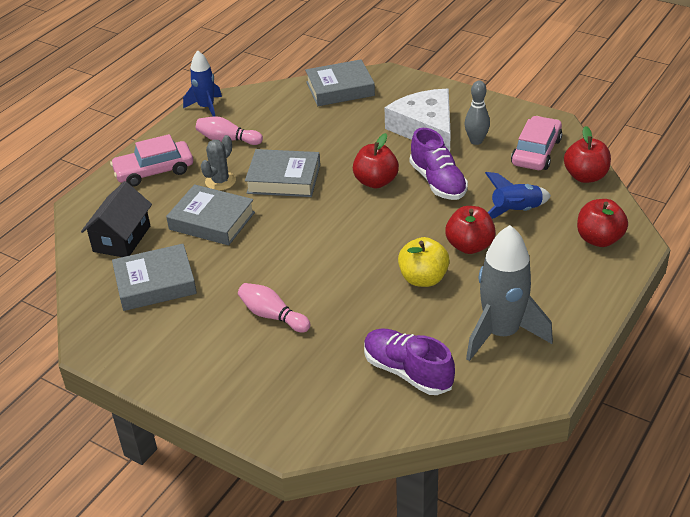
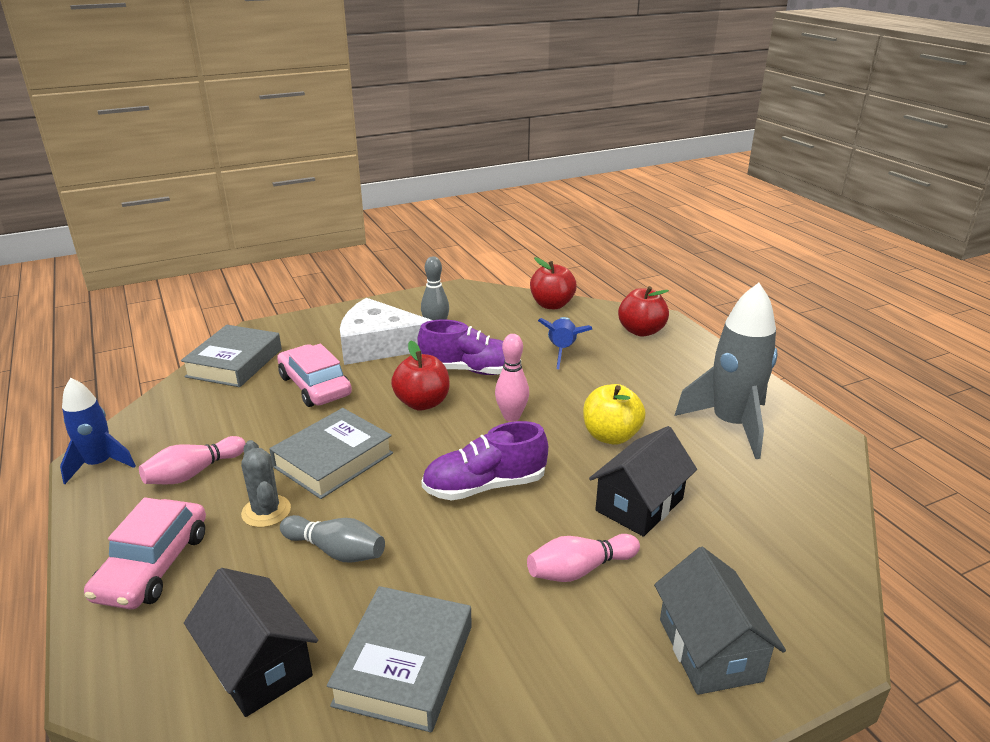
camera: 60 degrees left, 10 degrees down
(212, 221) = (336, 551): grey book -> grey bowling pin
(249, 390) = (709, 649): none -> grey house
(357, 319) = (639, 504): none -> black house
(400, 225) = (511, 416): none -> pink bowling pin
(407, 372) = (753, 504): purple shoe -> purple shoe (484, 486)
(469, 246) = (586, 391): red apple -> none
(536, 152) = (491, 310): pink car -> pink car (315, 386)

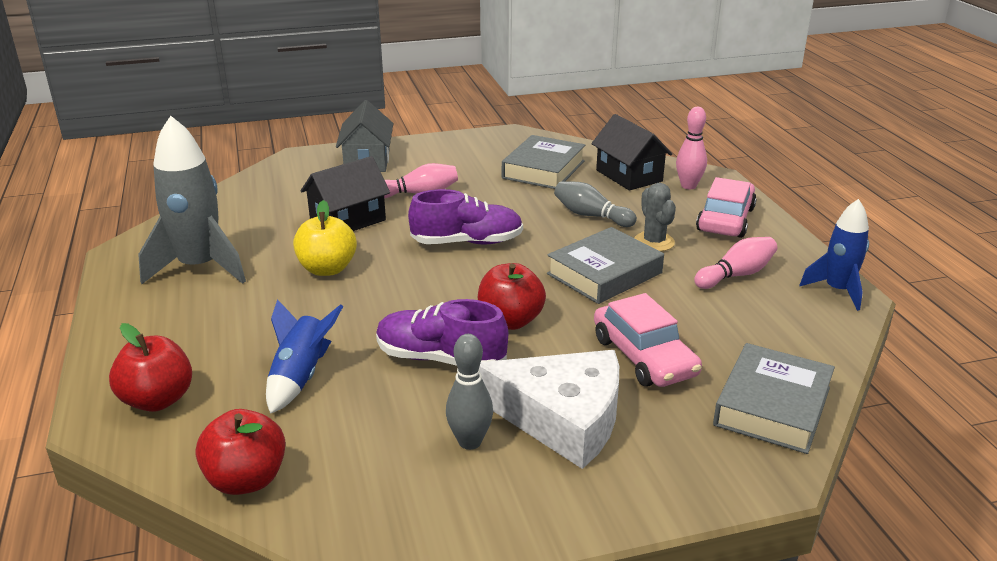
camera: 170 degrees left, 0 degrees up
(511, 416) = (416, 296): pink bowling pin -> pink bowling pin (688, 186)

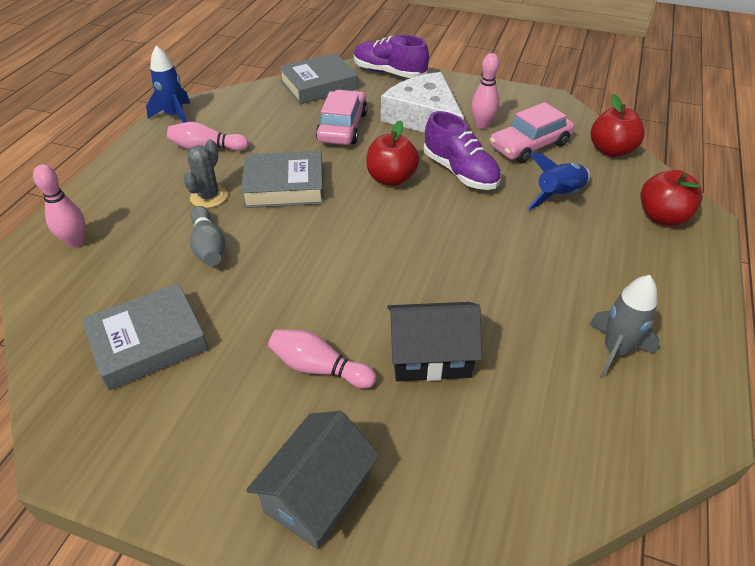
camera: 145 degrees left, 15 degrees up
(200, 267) = (615, 350): grey rocket -> grey rocket, size x0.61
(327, 269) = (491, 289): yellow apple -> none
(467, 242) = (345, 265): purple shoe -> purple shoe (389, 72)
(470, 442) = (482, 125): grey bowling pin -> pink bowling pin
(629, 176) = (93, 284): black house -> none
(725, 219) = (124, 192): pink car -> pink car (529, 145)

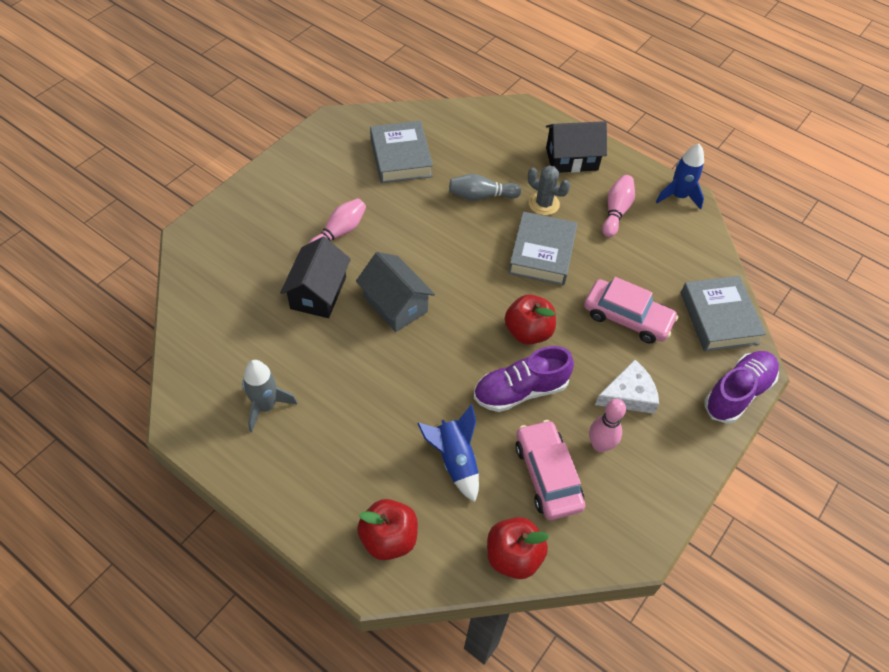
camera: 105 degrees right, 10 degrees up
(76, 242) = (514, 129): pink bowling pin -> none
(128, 188) = (571, 159): none -> black house
(317, 494) = (255, 213): grey house -> grey house (395, 304)
(424, 117) = (629, 395): white cheese -> white cheese, size x0.61

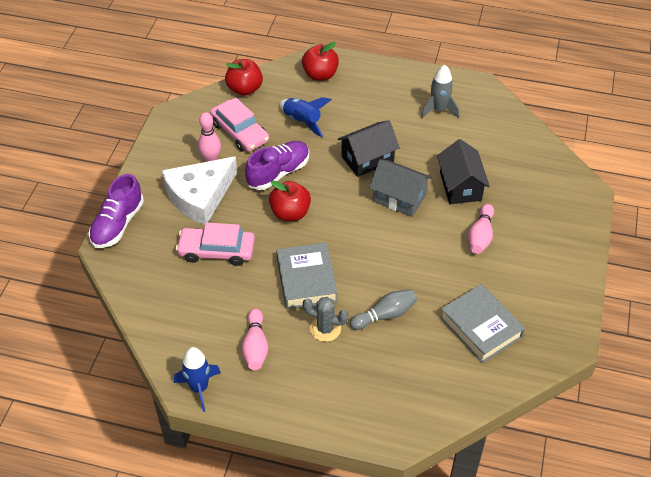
camera: 160 degrees right, 5 degrees down
(571, 159) = (319, 391): black house -> black house (367, 159)
(629, 395) = (200, 196): white cheese -> white cheese, size x1.65
(719, 318) = (140, 277): grey book -> none

